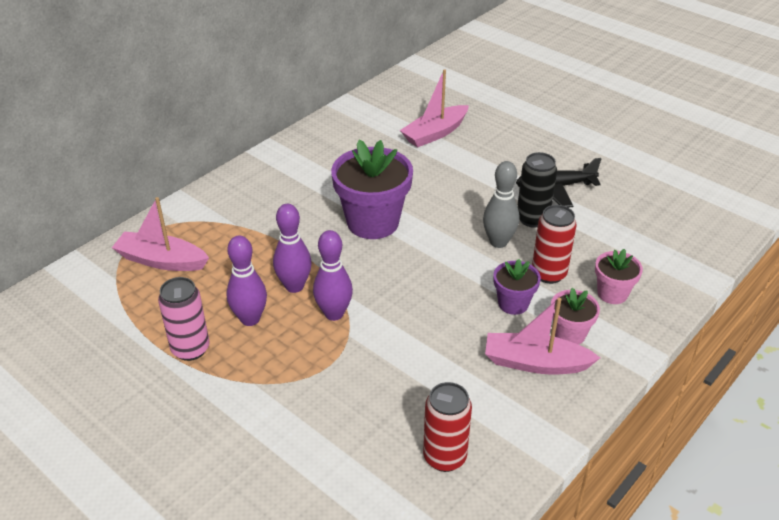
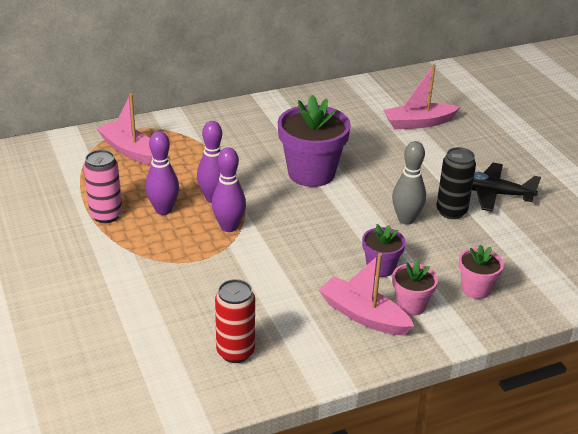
camera: 25 degrees right, 5 degrees down
(549, 274) = (430, 256): red can -> none

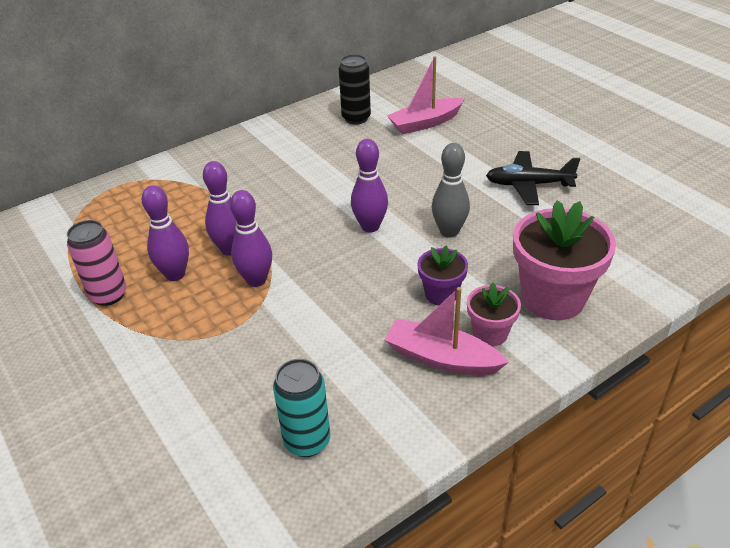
camera: 10 degrees left, 5 degrees up
(130, 151) = (120, 211): pink boat -> none
(235, 352) = (307, 441): red can -> turquoise can
(311, 173) = (330, 199): purple flower pot -> none
(338, 202) = (370, 226): none -> purple bowling pin
(451, 211) = (493, 213): black can -> black can (356, 118)
(476, 289) = (553, 298): pink flower pot -> pink flower pot, size x1.89

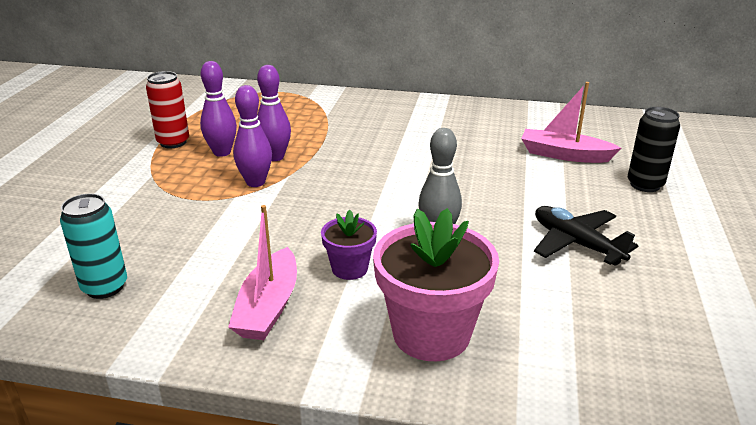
camera: 45 degrees right, 10 degrees down
(108, 295) = (173, 142): pink can -> red can
(356, 118) = (511, 126): black can -> black can (645, 185)
(370, 226) = (386, 196): purple bowling pin -> none
(441, 358) = (268, 307): pink boat -> pink boat turned 150 degrees counterclockwise
(490, 333) = (332, 319): pink flower pot -> none

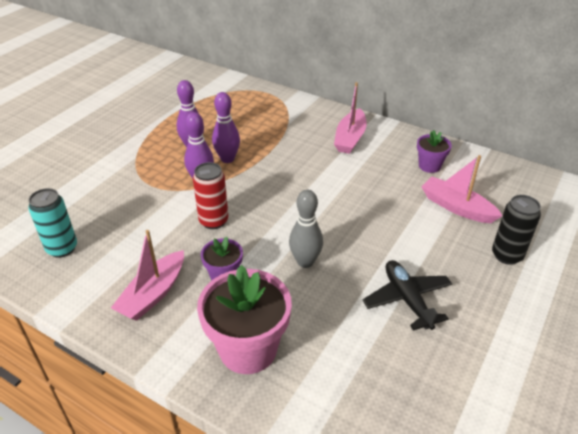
camera: 20 degrees right, 10 degrees up
(173, 142) = (164, 129): red can -> red can (213, 221)
(407, 116) = (350, 138): none -> pink boat
(510, 126) = (429, 166): none -> purple flower pot

